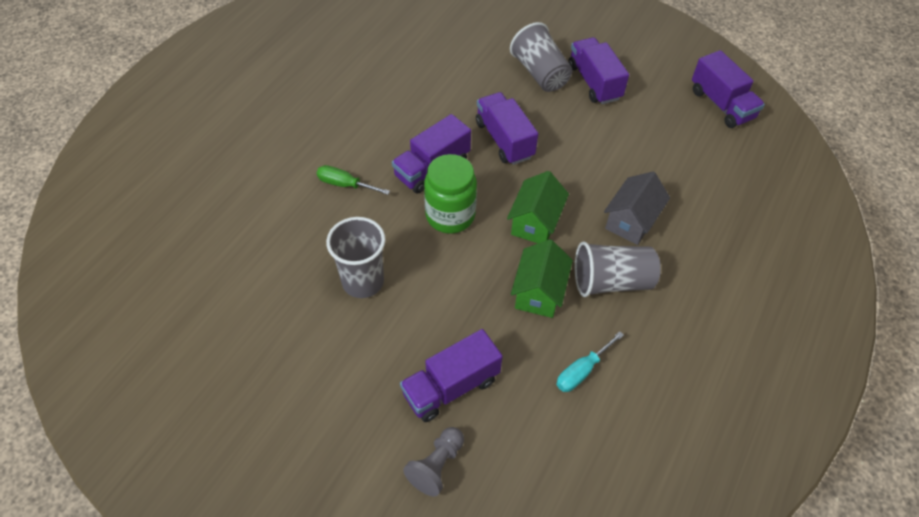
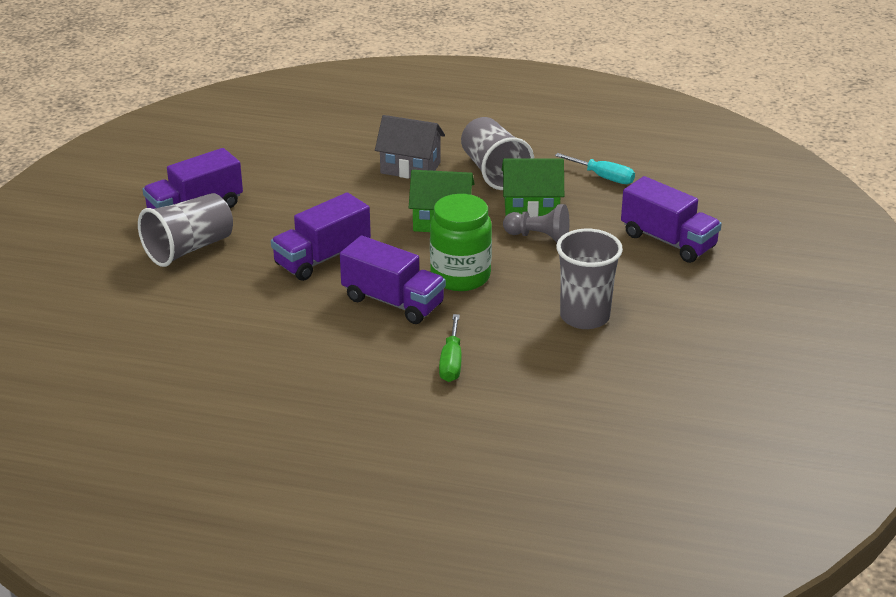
camera: 105 degrees left, 20 degrees down
(436, 465) = (748, 235): grey pawn -> grey pawn (539, 237)
(721, 104) = (209, 129): purple truck -> none

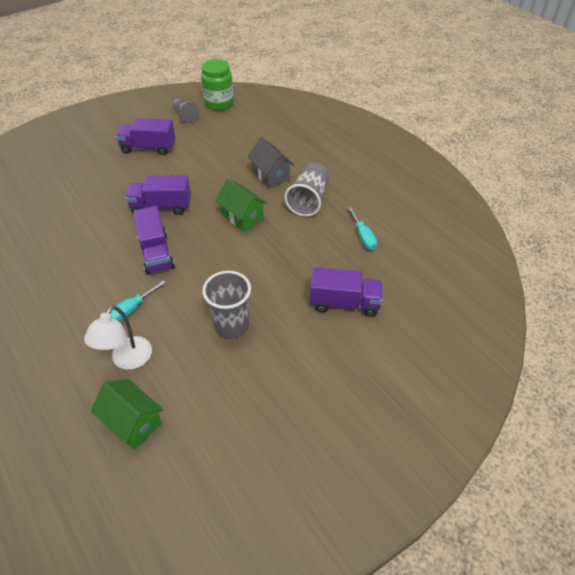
camera: 40 degrees right, 15 degrees up
(189, 249) = (117, 168): grey cup -> none
(451, 362) = (131, 309): green screwdriver -> turquoise screwdriver
(460, 276) = (206, 257): green jar -> green jar (219, 103)
(521, 402) = (127, 360): none -> white lamp
(531, 208) = (297, 235): green house -> green house (133, 422)
(539, 237) = (277, 256): grey pawn -> grey pawn (185, 115)
(668, 241) = (344, 303): purple truck -> purple truck turned 75 degrees counterclockwise

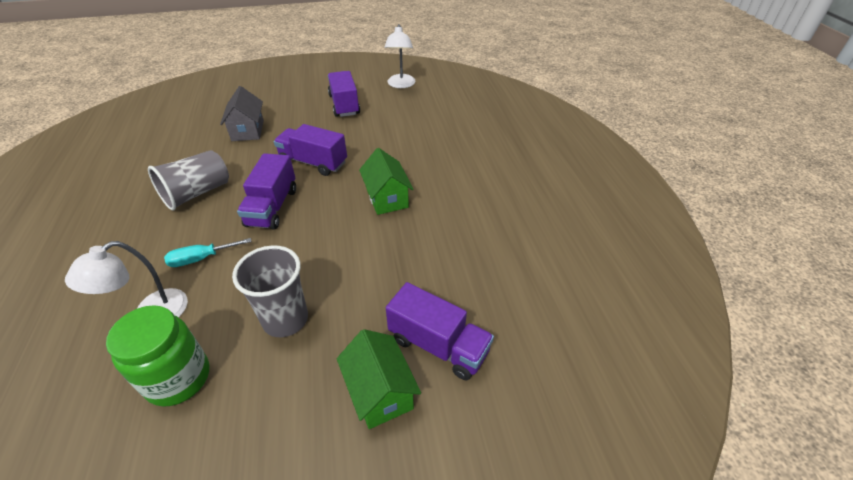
camera: 25 degrees right, 5 degrees down
(133, 422) = (93, 394): green house -> green house (380, 392)
(148, 148) = (344, 105): purple truck -> purple truck turned 45 degrees clockwise
(185, 115) = (401, 85): grey pawn -> white lamp
(219, 103) = (442, 81): green jar -> green jar (178, 378)
(270, 175) = (448, 163): grey house -> grey house (248, 130)
(308, 200) = (473, 202): grey cup -> grey cup (197, 193)
(363, 236) = (515, 267): turquoise screwdriver -> none

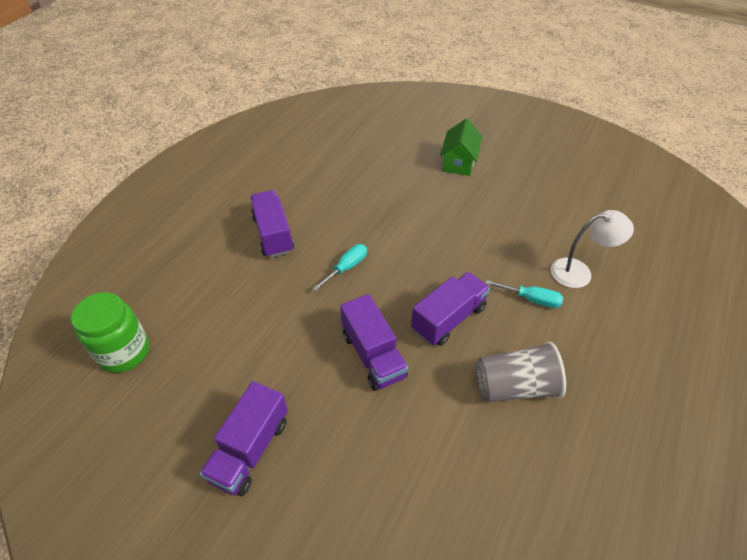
camera: 140 degrees left, 5 degrees up
(178, 378) = (566, 222): green jar -> green jar (124, 352)
(248, 130) = (410, 479): grey house -> none
(285, 319) = (488, 220): grey cup -> none
(387, 198) = (346, 267): green house -> turquoise screwdriver
(401, 85) = (135, 444): white lamp -> none
(438, 345) = (412, 164): purple truck -> purple truck (273, 234)

